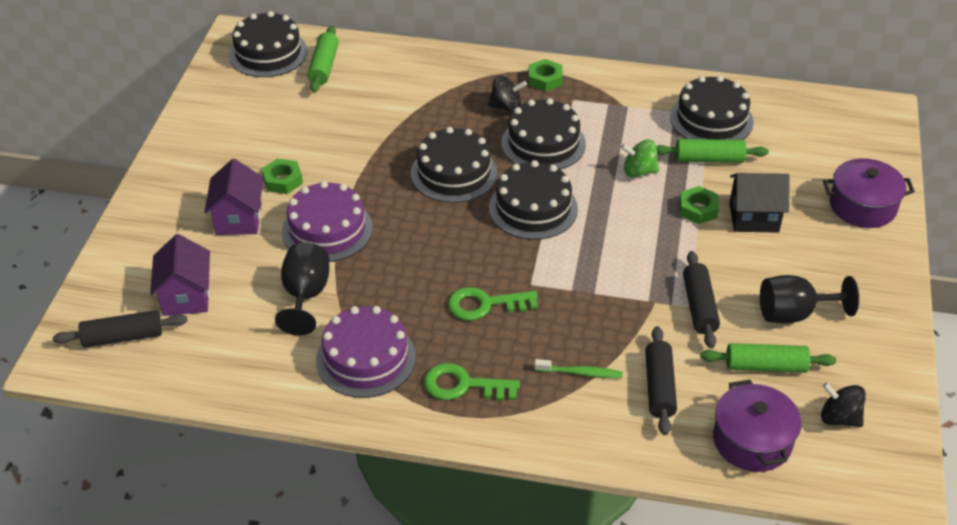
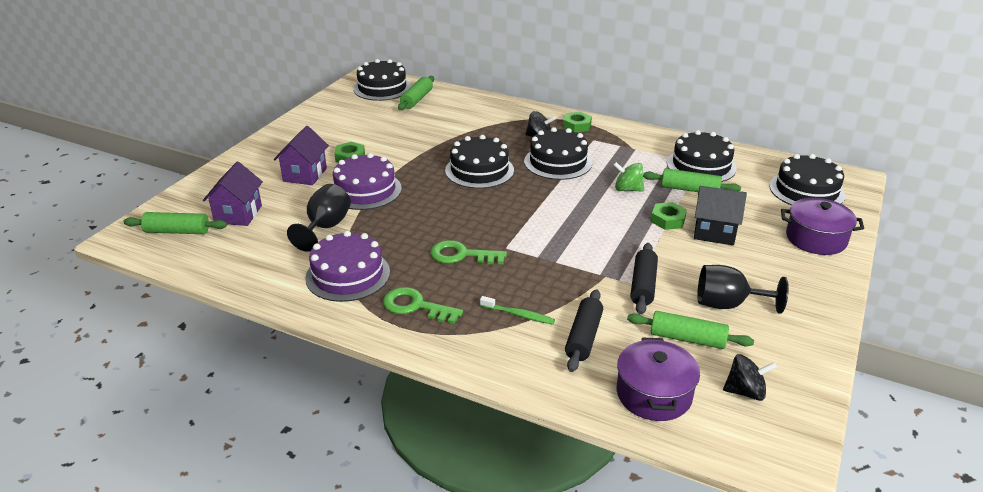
camera: 15 degrees right, 10 degrees down
(123, 337) = (177, 231): black rolling pin -> green rolling pin
(533, 208) = (531, 200): black cake -> black cake (806, 190)
(839, 418) = (745, 391): black spinning top -> black spinning top turned 135 degrees clockwise

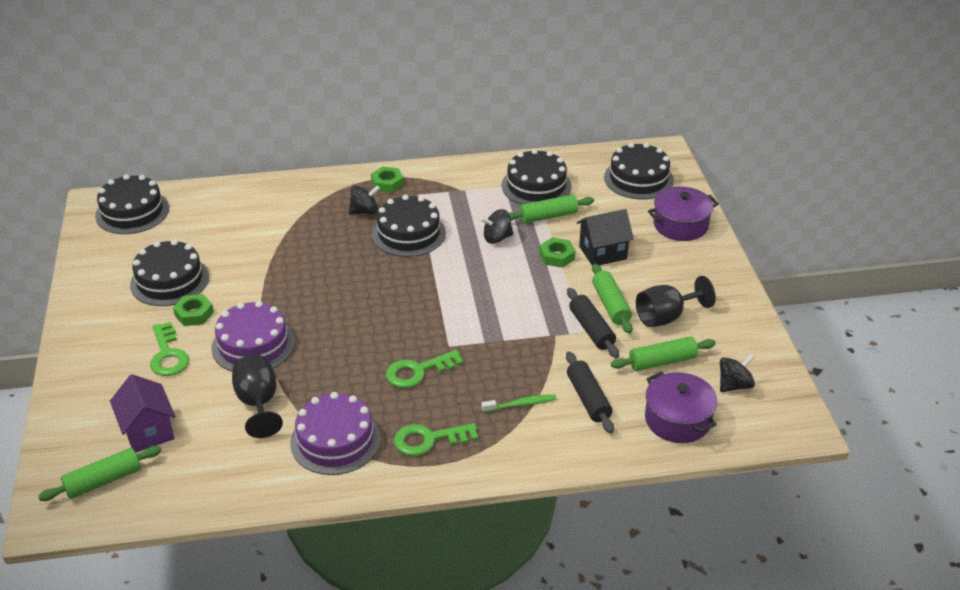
camera: 35 degrees left, 5 degrees up
(305, 175) = (168, 355): purple house -> green key
(417, 99) = (189, 212): green rolling pin -> green rolling pin (610, 305)
(479, 170) = (344, 274): black cake -> black cake (169, 280)
(627, 189) = (497, 238): green spinning top -> black spinning top

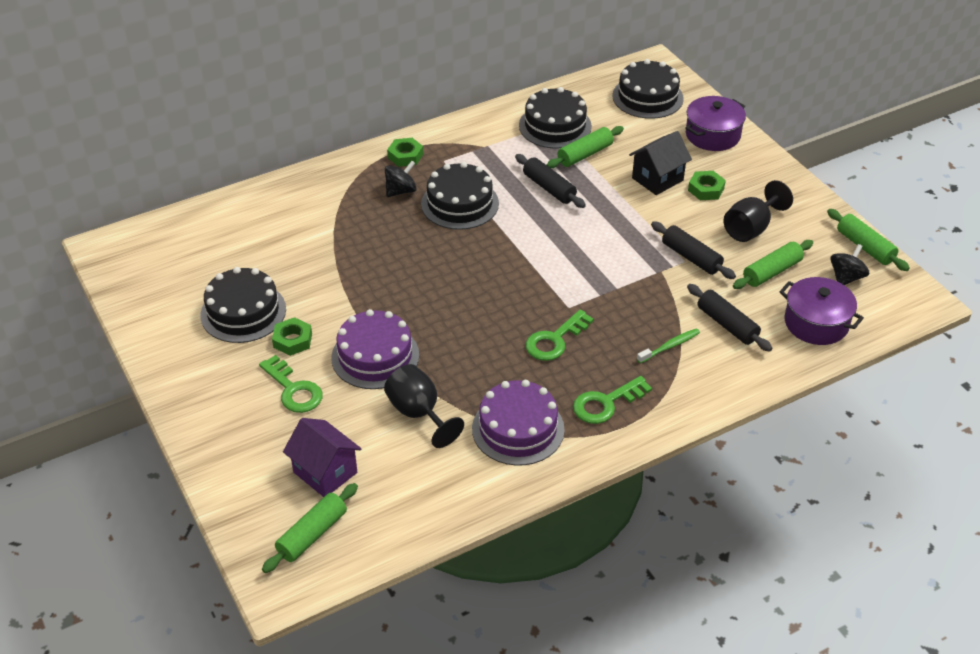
camera: 20 degrees left, 5 degrees up
(132, 212) = (152, 248): black cake -> none
(497, 238) = (549, 188): black spinning top -> black rolling pin
(557, 256) = (617, 193): green nut -> green nut (706, 189)
(610, 305) = (694, 229): green rolling pin -> green rolling pin (865, 247)

